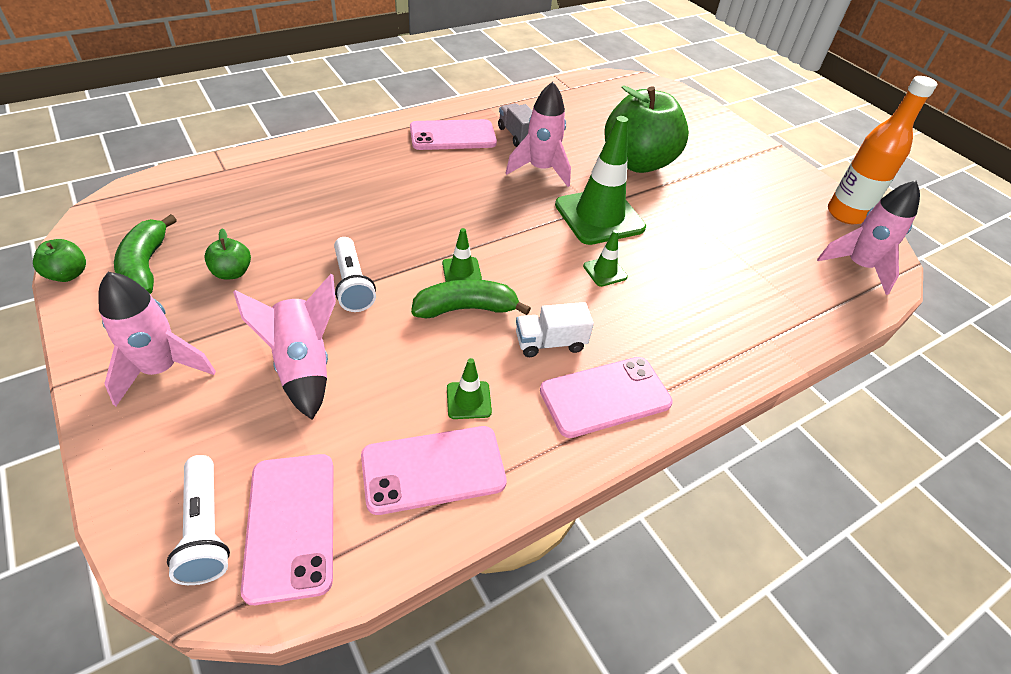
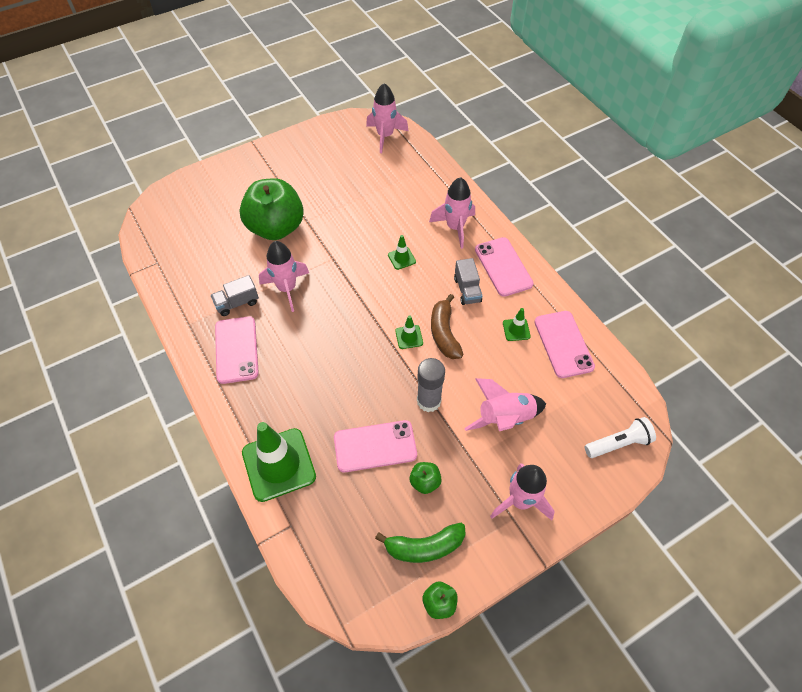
camera: 85 degrees left, 10 degrees up
(291, 525) = (607, 404): pink phone -> pink phone (375, 446)
(352, 284) = (428, 401): white flashlight -> grey glue stick
(466, 308) = (444, 333): green banana -> brown banana
(550, 342) = (467, 290): white truck -> grey truck
(599, 216) = (344, 256): green traffic cone -> green traffic cone (279, 464)
(681, 338) = (455, 227): none -> pink rocket
(845, 214) = (334, 128): orange bottle -> none

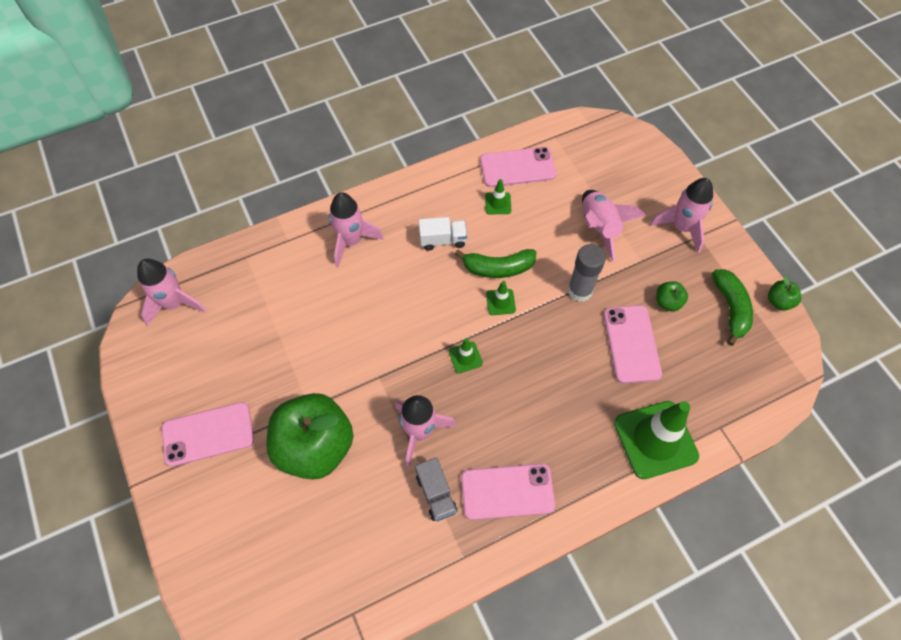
camera: 85 degrees left, 5 degrees up
(401, 258) = (389, 300): green traffic cone -> green traffic cone (465, 357)
(444, 333) = (498, 268): brown banana -> green banana
(467, 290) = (443, 240): grey truck -> white truck
(503, 267) = (415, 203): pink phone -> pink phone (208, 434)
(618, 443) = (623, 146): white flashlight -> none

